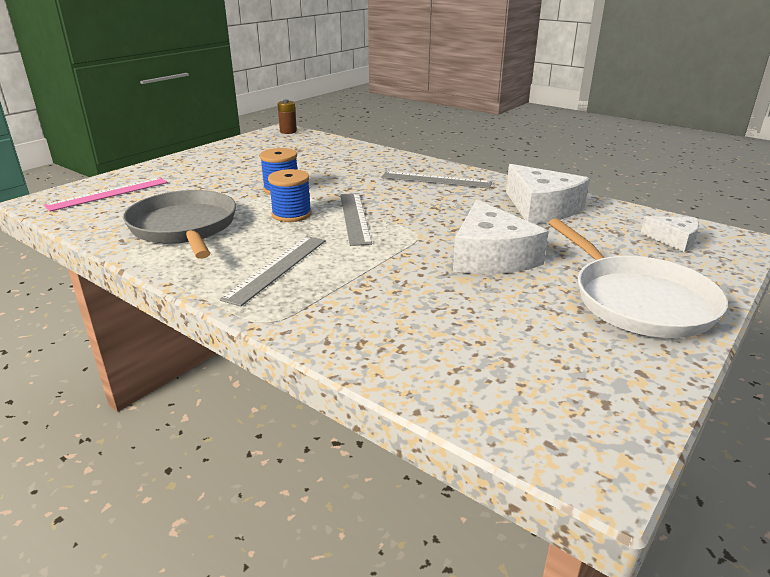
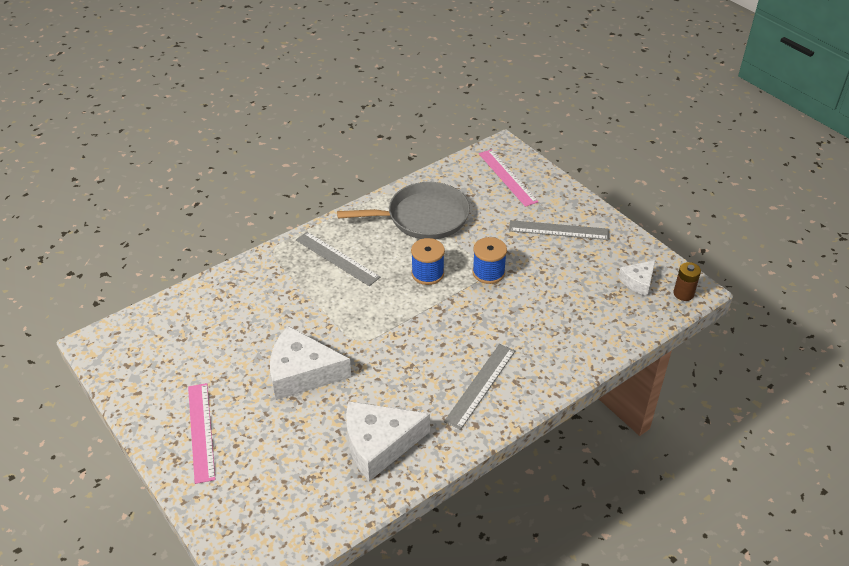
camera: 105 degrees right, 15 degrees up
(354, 217) = (407, 309): grey ruler -> grey ruler (559, 230)
(638, 301) = (201, 431): white pan -> pink ruler
(674, 240) = (273, 514): white cheese -> white cheese (638, 281)

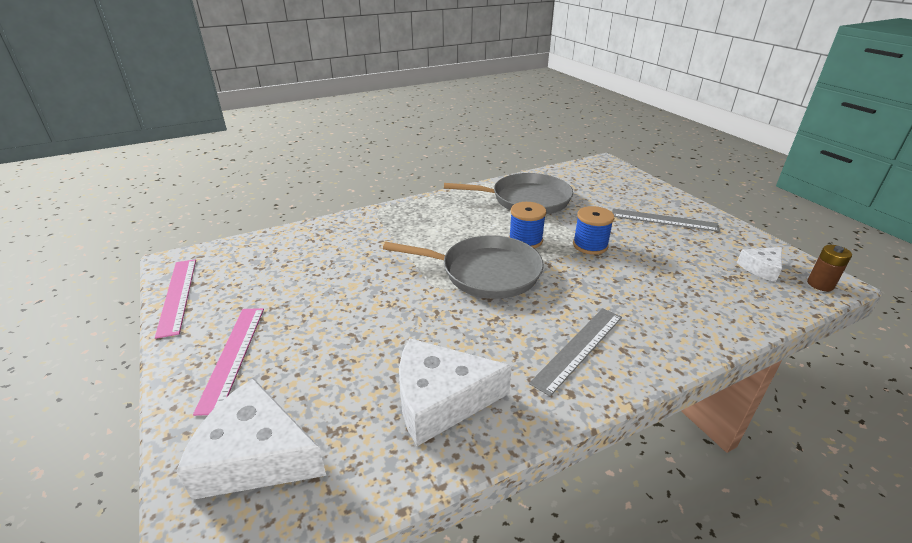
camera: 10 degrees right, 10 degrees down
(302, 373) = (371, 311): white cheese -> white cheese (256, 456)
(337, 258) = (436, 221): grey ruler -> none
(395, 317) = (485, 272): none -> grey pan
(507, 177) = (609, 180): pink ruler -> pink ruler (177, 295)

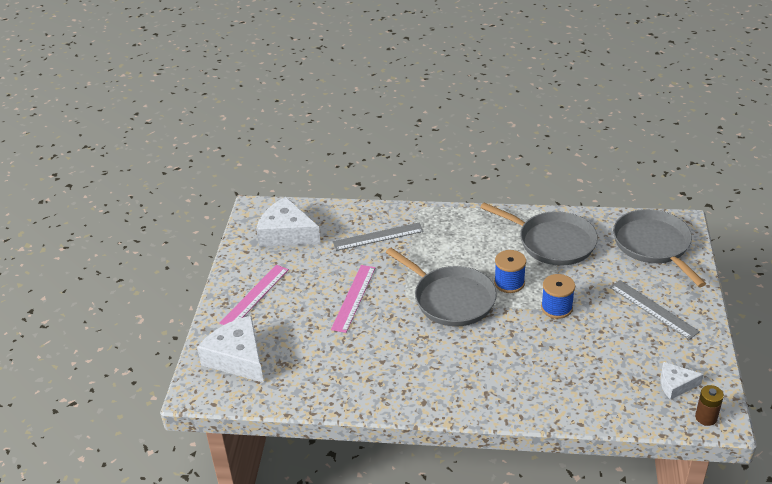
camera: 35 degrees right, 5 degrees up
(177, 295) = (245, 238): pink ruler -> pink ruler (353, 298)
(441, 400) = (347, 372): white cheese -> white cheese (286, 233)
(578, 348) = (457, 379): grey ruler -> grey ruler (378, 236)
(604, 180) = (653, 245): none -> grey pan

